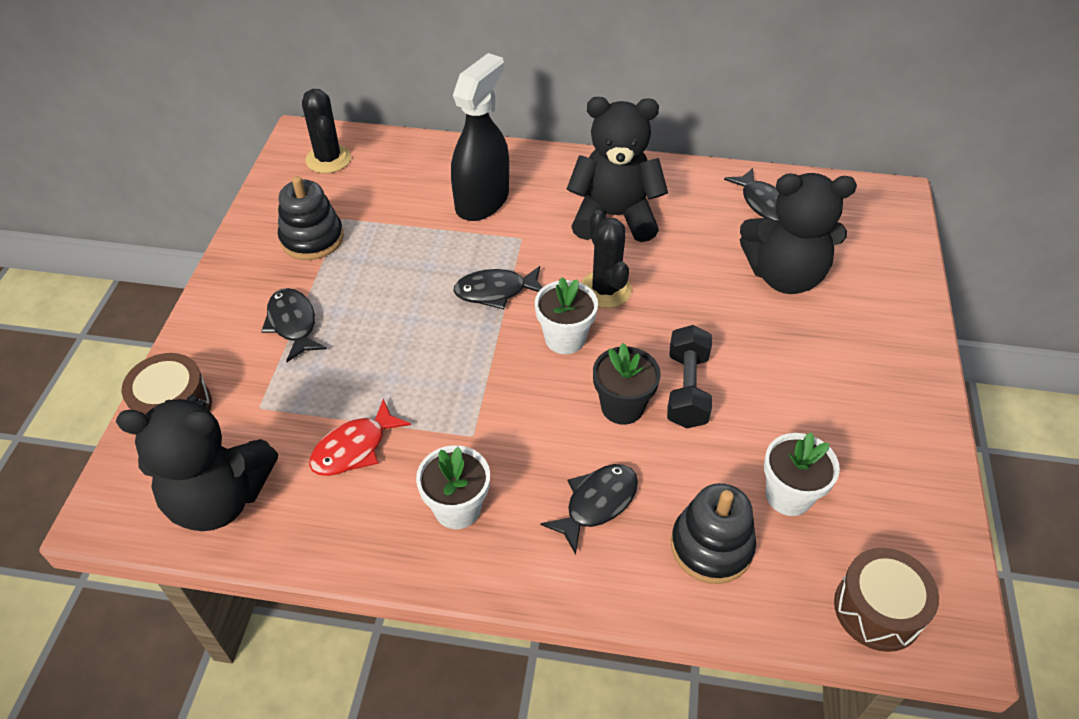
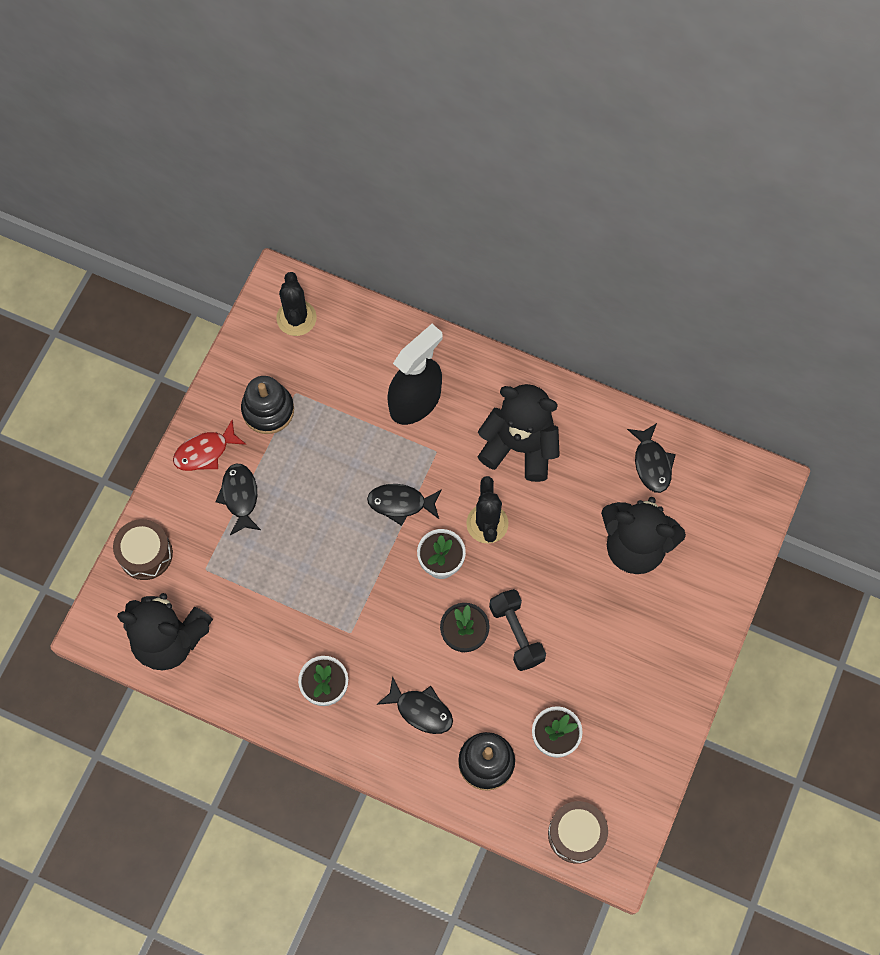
camera: 15 degrees right, 20 degrees up
(354, 448) = (266, 622): red fish -> red fish (205, 452)
(597, 503) = (420, 710): black fish -> black fish turned 60 degrees clockwise
(687, 389) = (516, 634): black dumbbell -> black dumbbell turned 45 degrees counterclockwise

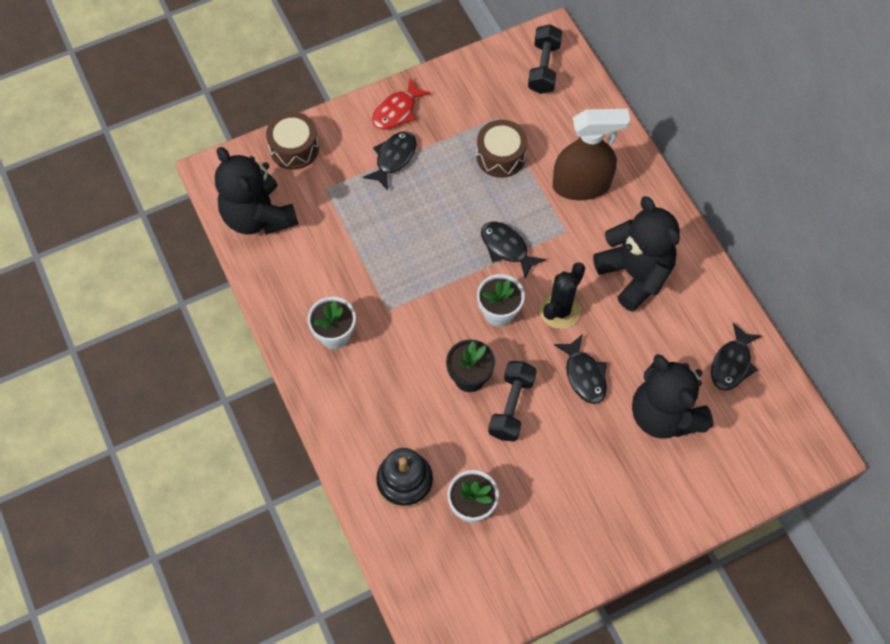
camera: 40 degrees right, 5 degrees down
(205, 452) = (397, 111): red fish -> red fish turned 60 degrees counterclockwise
(268, 410) = (467, 115): black stacking toy -> none
(296, 318) = (543, 68): black cactus -> black dumbbell
(415, 401) = (581, 185): black spray bottle -> brown spray bottle
(420, 710) = (389, 404): black fish -> black fish (584, 375)
(576, 834) = (426, 592): brown drum -> brown drum (501, 156)

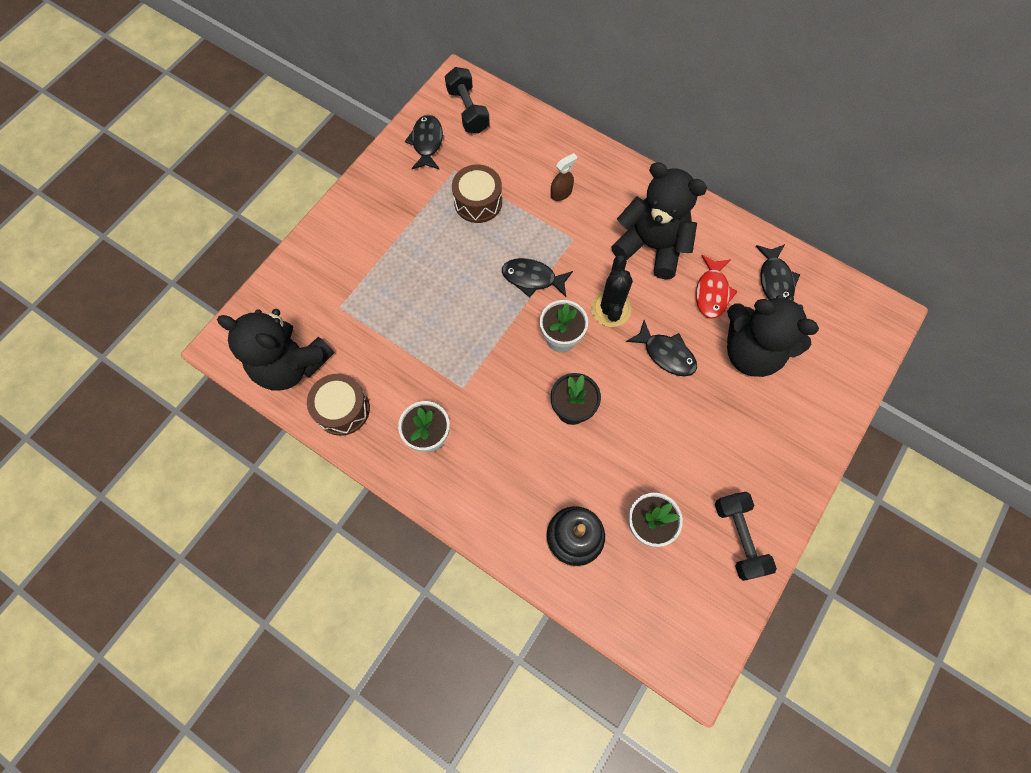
camera: 30 degrees left, 5 degrees up
(294, 148) = (288, 285): brown drum -> brown drum (342, 409)
(394, 158) = (385, 249): black fish -> black fish (427, 143)
(397, 111) = (363, 207): red fish -> red fish (712, 292)
(511, 406) = (624, 415): black dumbbell -> black dumbbell (739, 537)
(581, 185) = (561, 193): brown spray bottle -> brown spray bottle, size x0.43

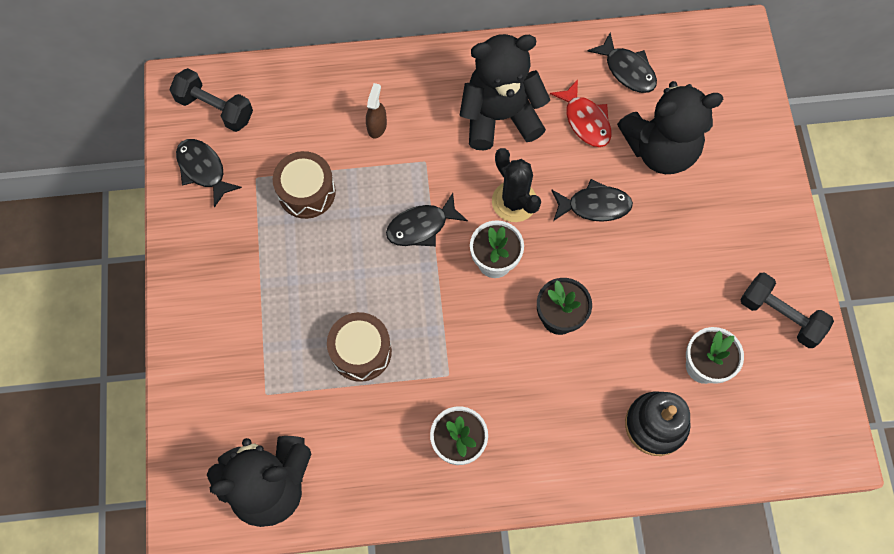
camera: 40 degrees left, 0 degrees up
(342, 409) = (357, 484): brown drum -> brown drum (361, 351)

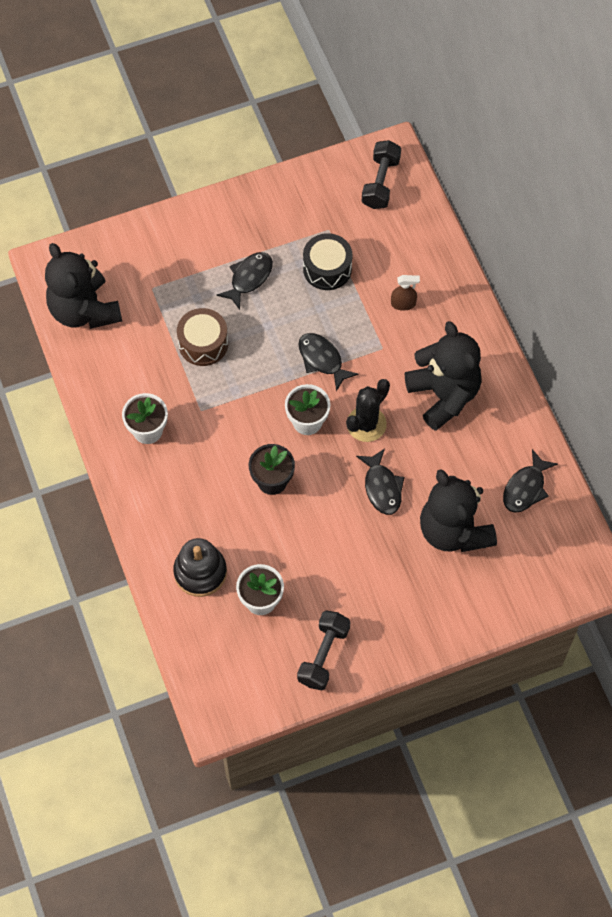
camera: 75 degrees right, 5 degrees down
(203, 170) = (323, 191): black fish -> black fish (249, 278)
(306, 192) = (327, 269): brown drum -> black drum
(585, 120) = (462, 464): red fish -> none

